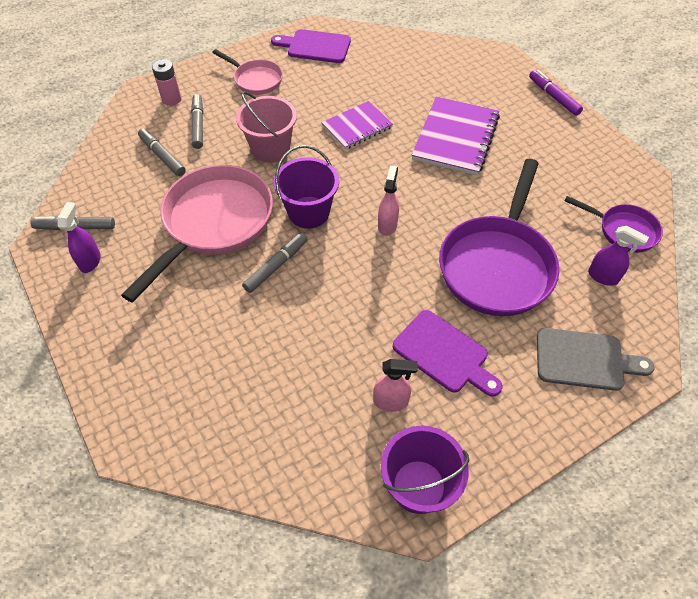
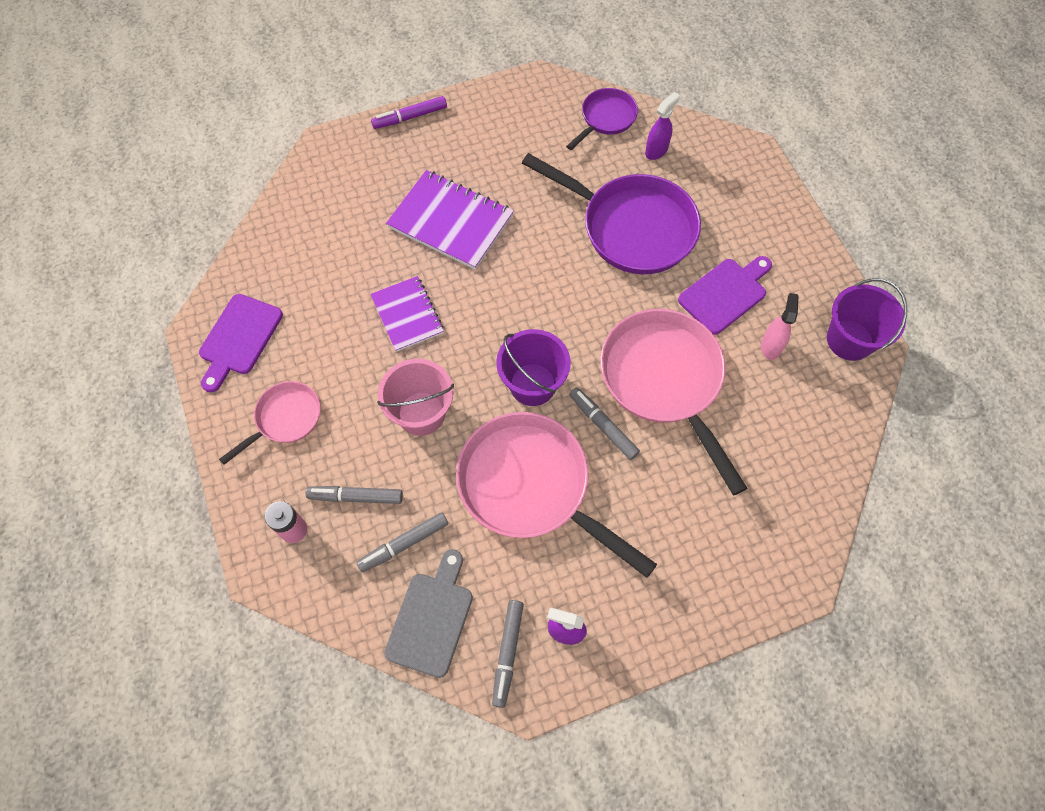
camera: 80 degrees left, 10 degrees up
(330, 309) = (664, 381): none -> pink pan
(387, 225) = (565, 311): pink spray bottle -> none
(584, 360) = (741, 191): grey cutting board -> grey cutting board (431, 618)

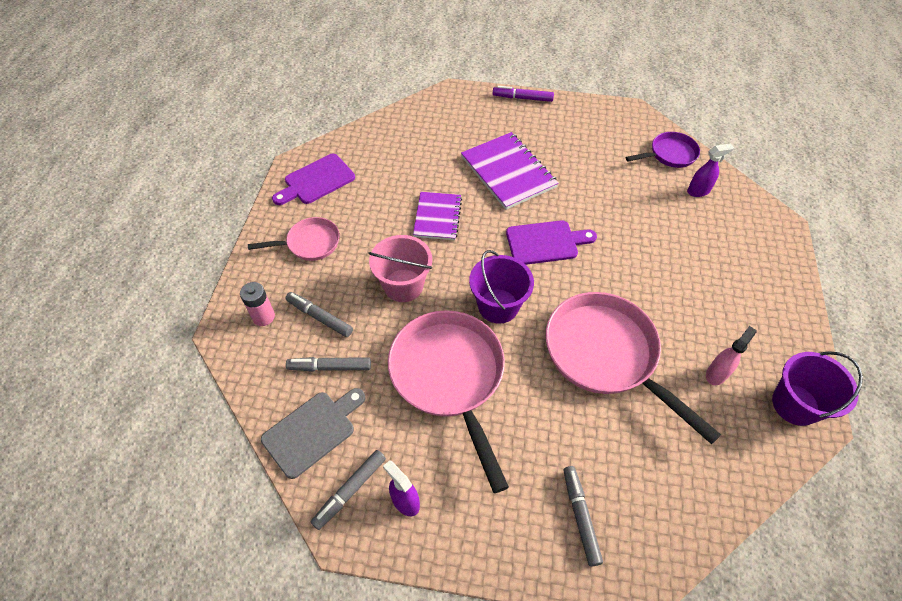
camera: 30 degrees right, 10 degrees down
(603, 426) = (535, 363): grey marker -> grey marker (580, 516)
(631, 227) = (645, 234): purple pan -> none
(664, 381) = (606, 355): pink pan -> pink pan turned 45 degrees counterclockwise
(725, 294) = (698, 316): purple cutting board -> purple cutting board (545, 242)

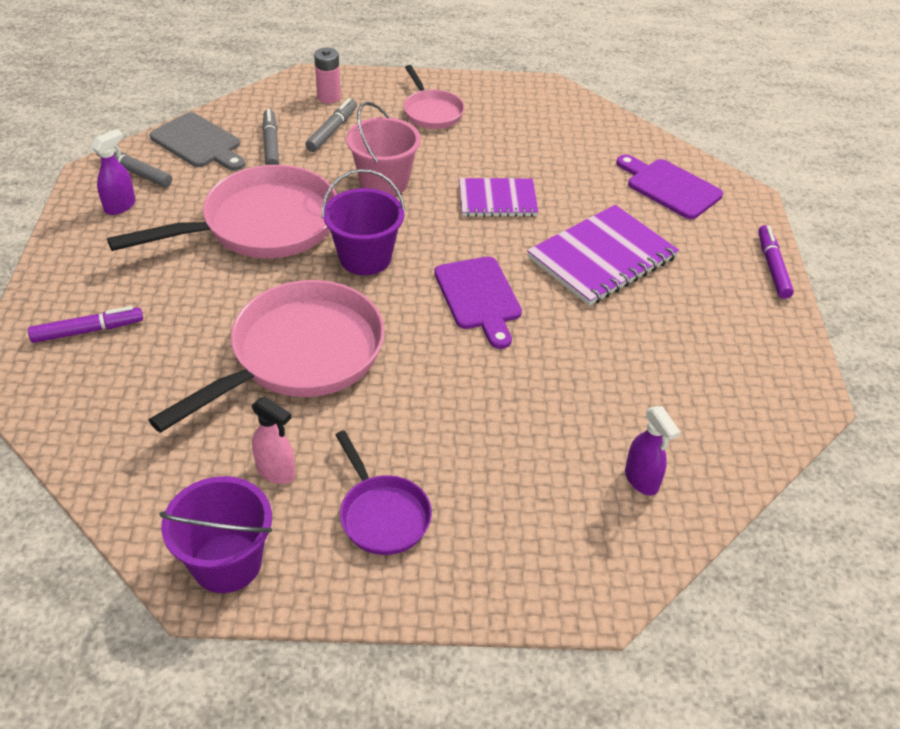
camera: 80 degrees right, 10 degrees down
(316, 181) = (528, 104): purple cutting board -> purple cutting board (670, 187)
(580, 516) = (88, 331): grey marker -> purple marker
(669, 154) = (719, 445): purple pan -> purple pan (382, 514)

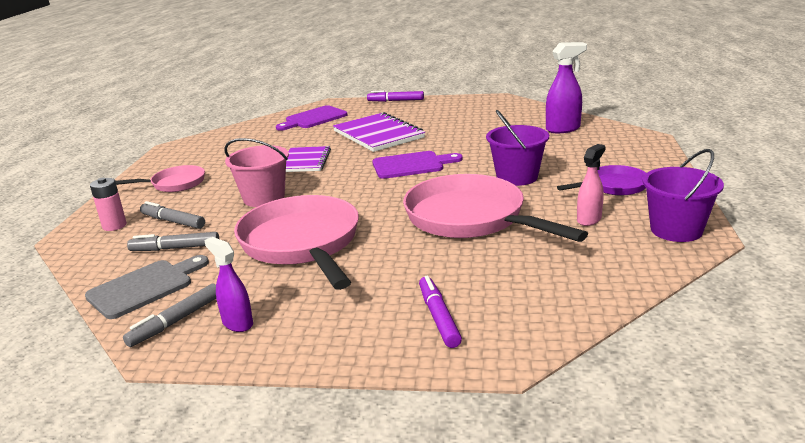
camera: 80 degrees left, 20 degrees down
(365, 258) = (359, 201): purple bucket -> purple bucket (517, 177)
(641, 480) = (563, 129): purple spray bottle -> purple spray bottle, size x1.50

